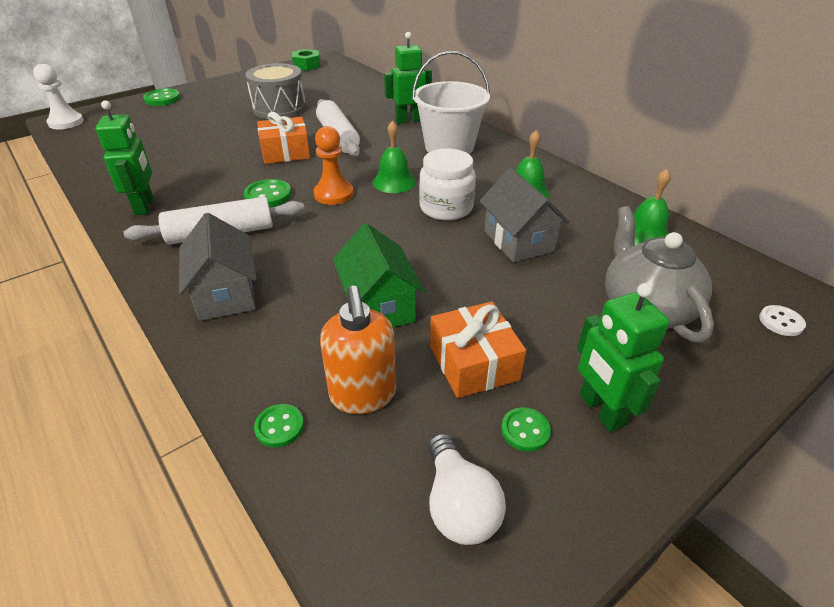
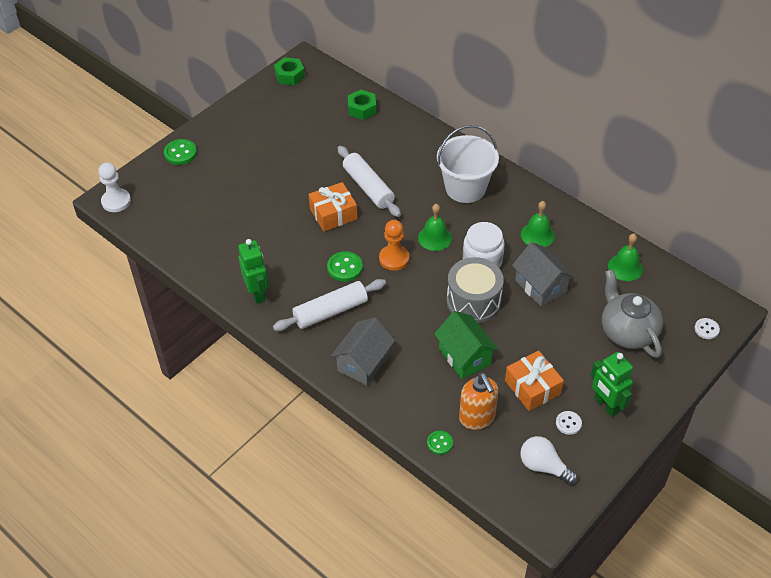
camera: 10 degrees left, 10 degrees up
(226, 294) = (363, 363): grey house -> grey house turned 60 degrees clockwise
(279, 108) = (298, 153): grey drum -> grey drum (473, 301)
(363, 88) = (362, 109): none -> green nut
(409, 120) = (420, 155): green robot -> none
(459, 505) = (543, 466): white light bulb -> white light bulb turned 150 degrees clockwise
(525, 430) = (568, 423): green button -> white button

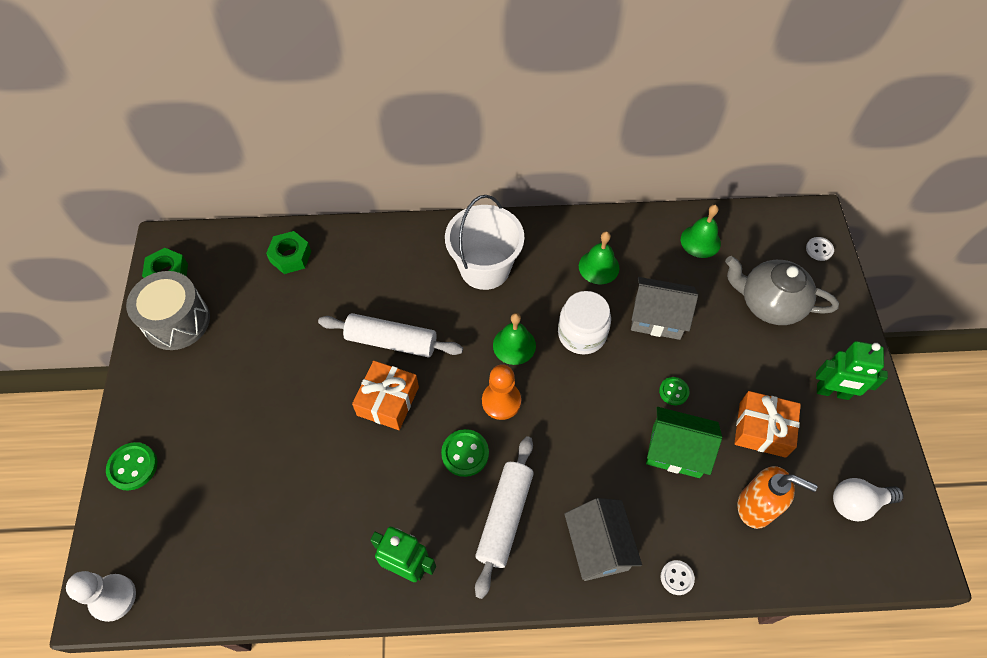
camera: 45 degrees left, 10 degrees up
(440, 443) = (756, 567): green button -> green button (673, 391)
(473, 301) = (620, 384): grey drum -> grey drum (177, 321)
(568, 423) = (827, 439): white button -> white button (677, 578)

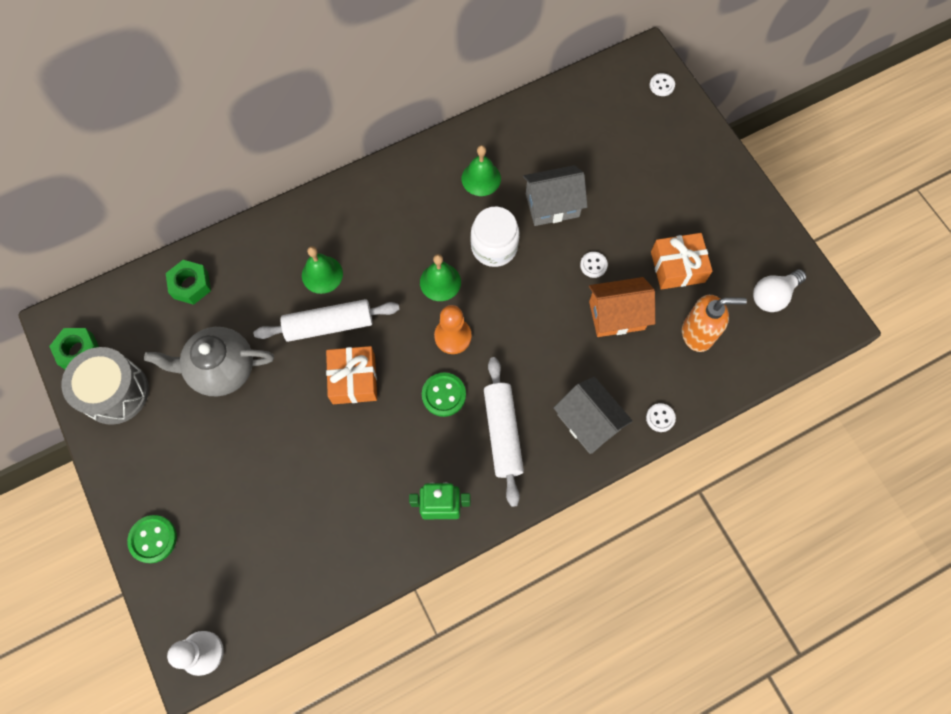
camera: 25 degrees left, 10 degrees up
(485, 268) = (380, 221): white bucket -> none
(673, 391) = (593, 265): green button -> white button
(676, 451) = (616, 315): green house -> orange house
(700, 241) = (558, 118): green bell -> green bell (322, 274)
(769, 303) = (640, 153): grey teapot -> grey teapot (221, 369)
(832, 392) = (720, 210): green robot -> none

